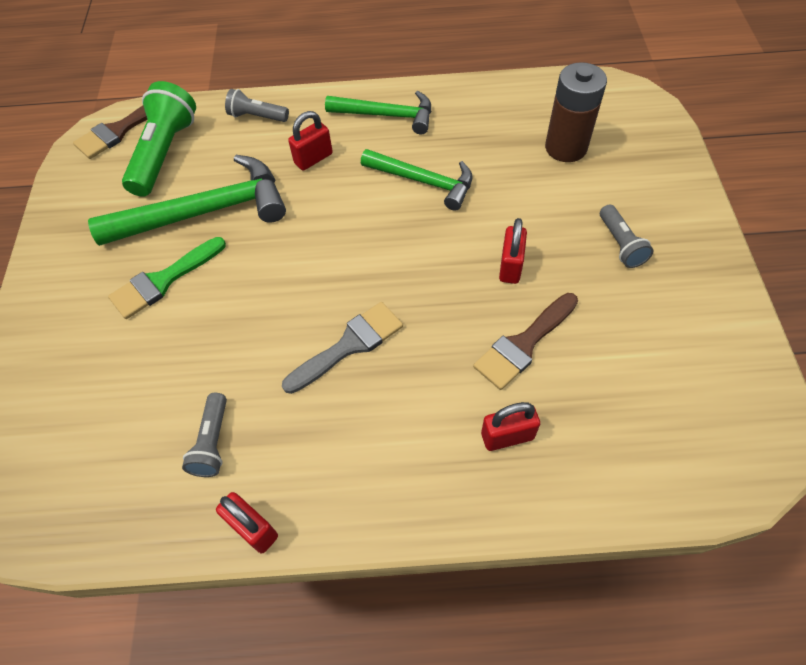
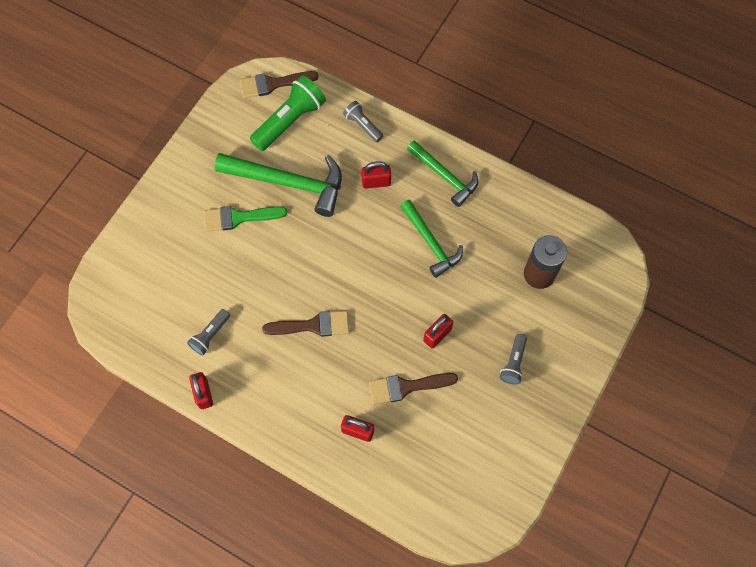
camera: 30 degrees right, 10 degrees up
(349, 345) = (313, 325): grey brush -> brown brush

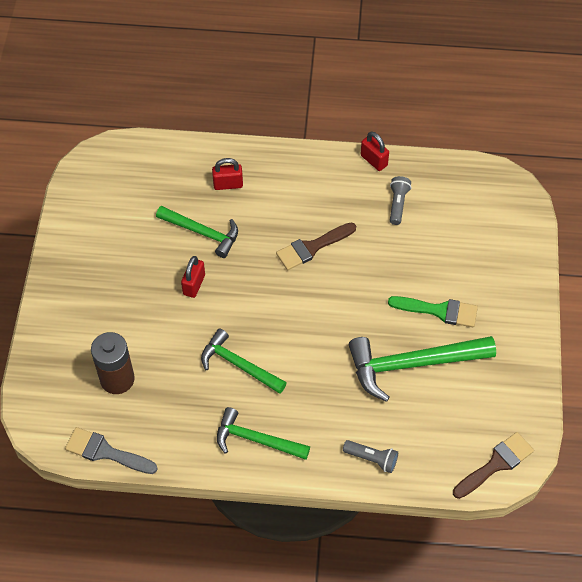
camera: 155 degrees right, 10 degrees down
(239, 218) = (439, 311): green brush -> green brush turned 45 degrees clockwise
(290, 121) = (452, 430): green flashlight -> none
(376, 182) = (324, 402): red padlock -> none
(406, 387) = (202, 232): brown brush -> green hammer
(513, 363) = (112, 289): grey flashlight -> none
(569, 216) = (105, 452): none -> grey brush

